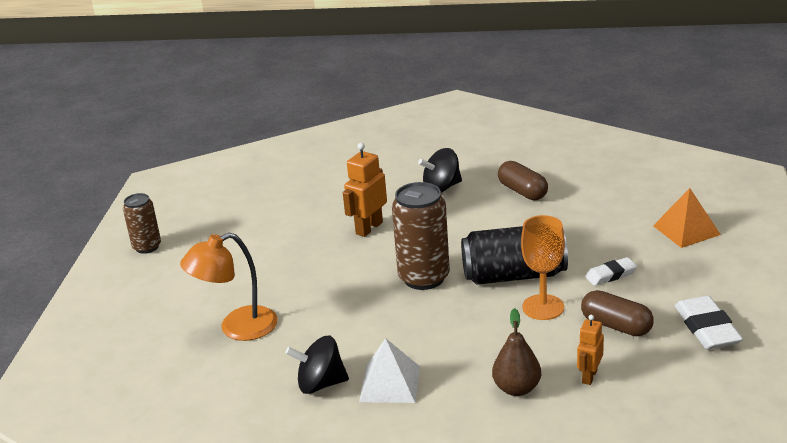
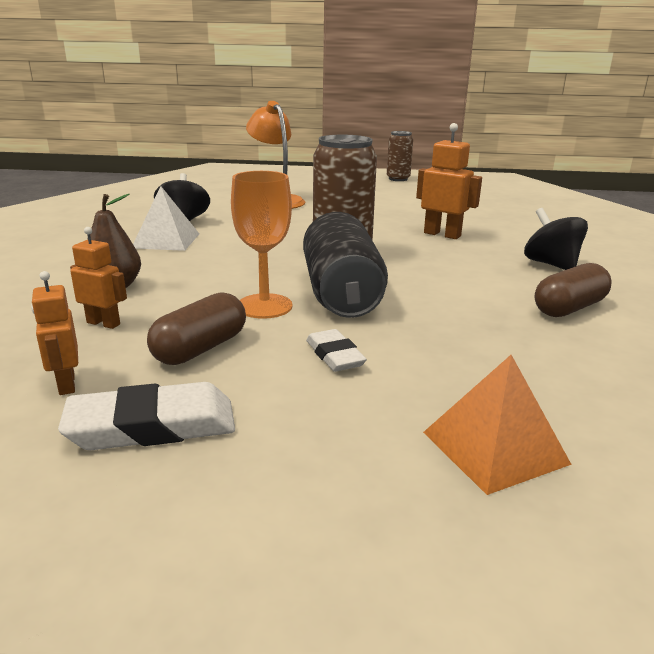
camera: 85 degrees right, 5 degrees down
(676, 369) = (66, 384): none -> orange robot

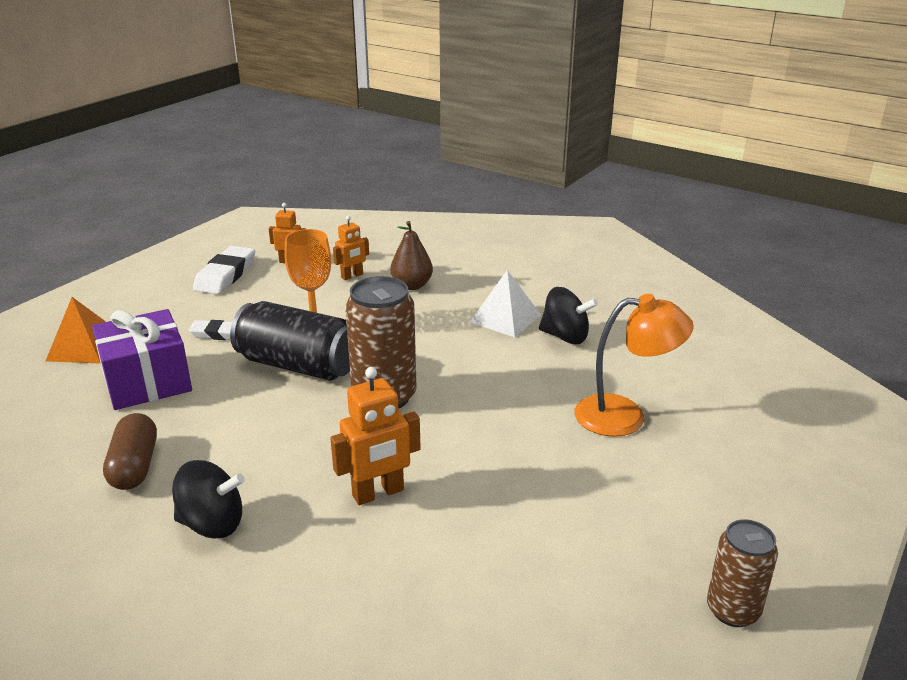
camera: 120 degrees right, 5 degrees up
(200, 348) = (282, 297): brown capsule -> none
(477, 357) = (147, 381): none -> purple gift

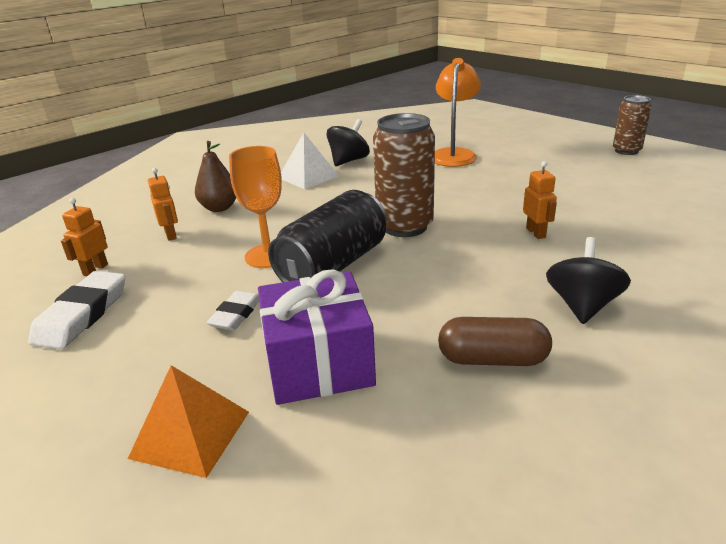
camera: 75 degrees left, 0 degrees up
(225, 275) = (82, 315): white eraser -> white eraser turned 75 degrees clockwise
(378, 493) = (536, 233): orange robot -> orange robot, size x0.64

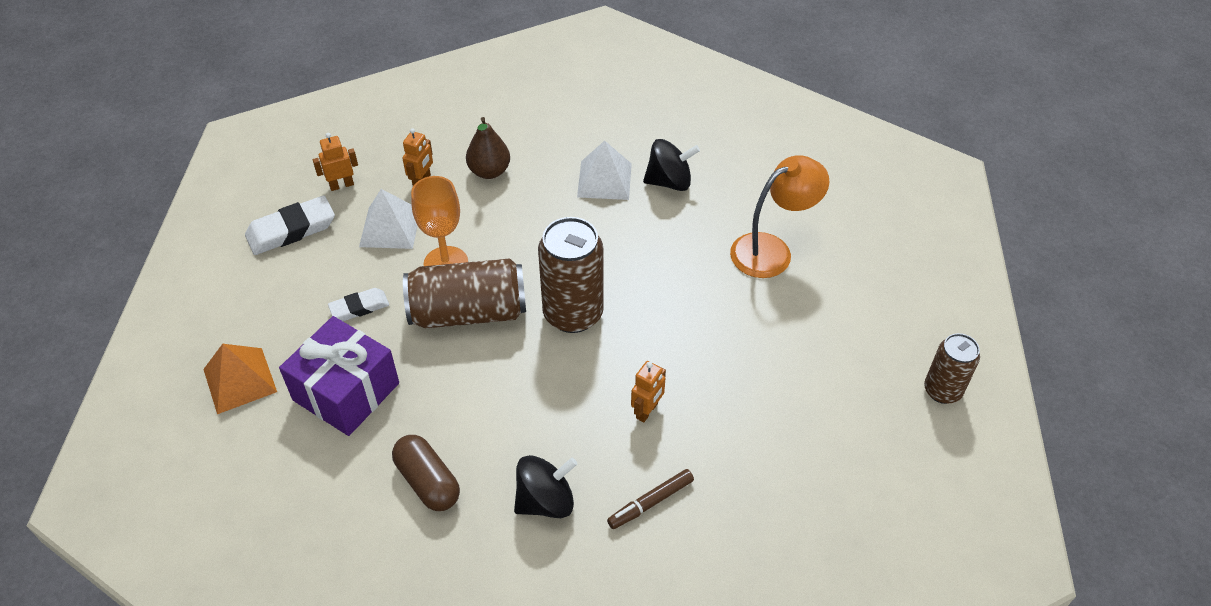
camera: 45 degrees right, 20 degrees up
(184, 265) = (390, 227): none -> white pyramid
(333, 265) = (468, 312): black can -> brown can
(629, 262) = (650, 502): none -> brown marker

